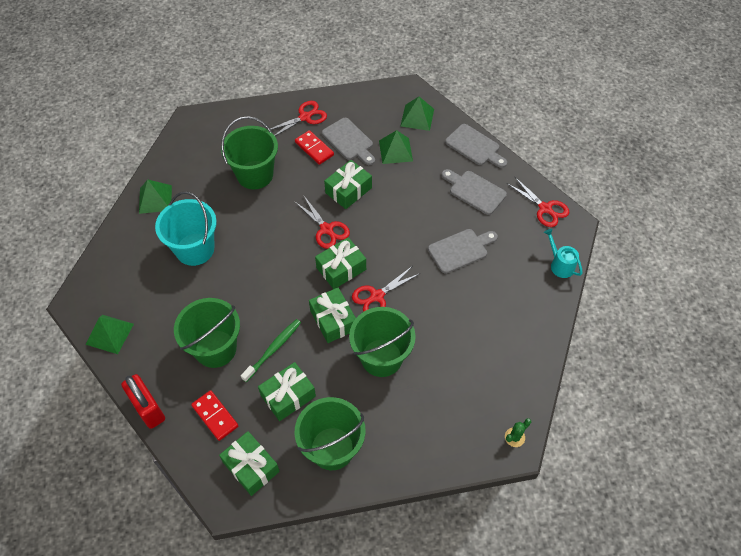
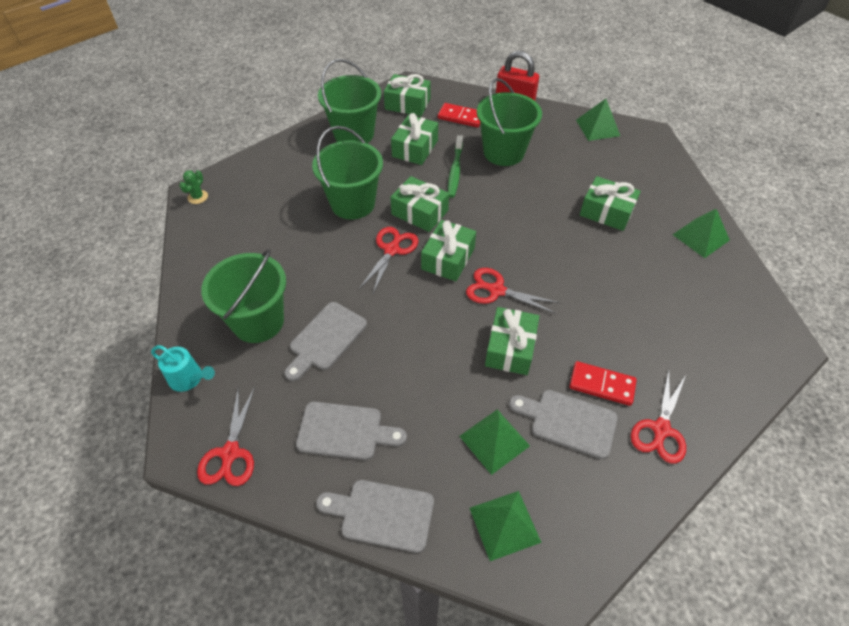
camera: 150 degrees right, 5 degrees down
(195, 249) = (606, 212): turquoise bucket -> green gift
(255, 175) = (634, 313): green bucket -> green bucket (258, 321)
(545, 209) = (230, 454): red scissors -> red scissors turned 105 degrees counterclockwise

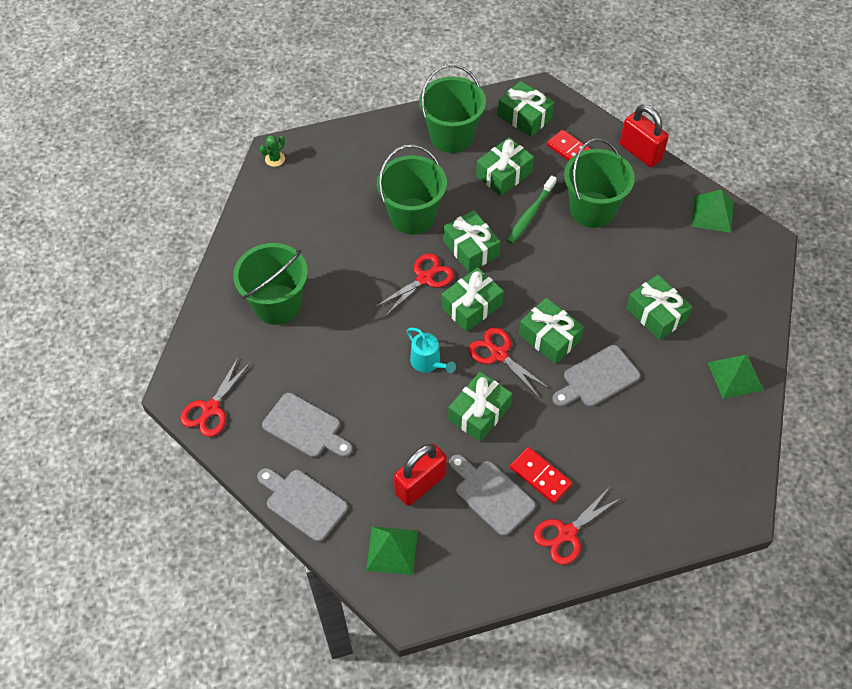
camera: 25 degrees right, 5 degrees up
(189, 378) = (203, 334): turquoise watering can -> turquoise watering can (428, 362)
(325, 339) = (326, 342): grey cutting board -> grey cutting board (597, 378)
(494, 440) = (420, 484): green pyramid -> red padlock
(532, 260) = (549, 337): none -> green gift

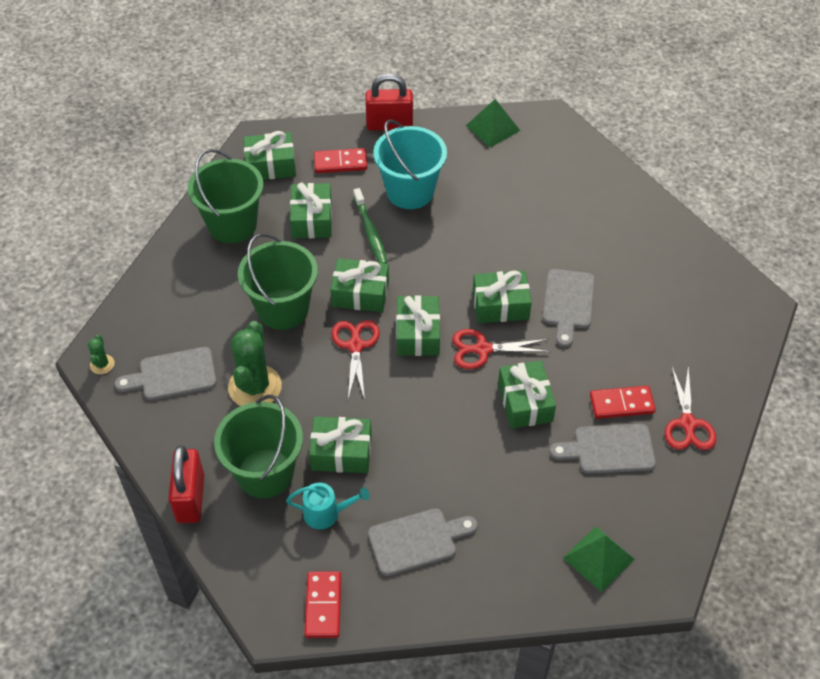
camera: 50 degrees left, 5 degrees down
(210, 409) = (323, 606): red scissors -> red domino
(303, 503) = (492, 595): grey cutting board -> grey cutting board (173, 375)
(336, 249) = (255, 387): none -> green cactus
(420, 484) = (554, 492): red padlock -> red padlock (190, 498)
(428, 362) = (441, 403): turquoise watering can -> turquoise watering can (326, 513)
(592, 209) = (410, 191): green bucket -> turquoise bucket
(656, 314) = (546, 225): green gift -> green gift (341, 452)
(735, 376) = (645, 221): green pyramid -> none

